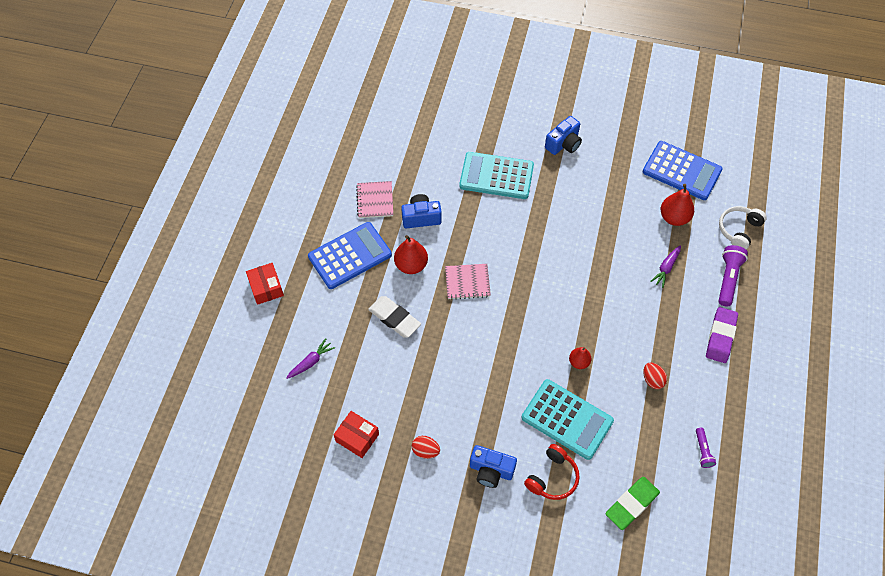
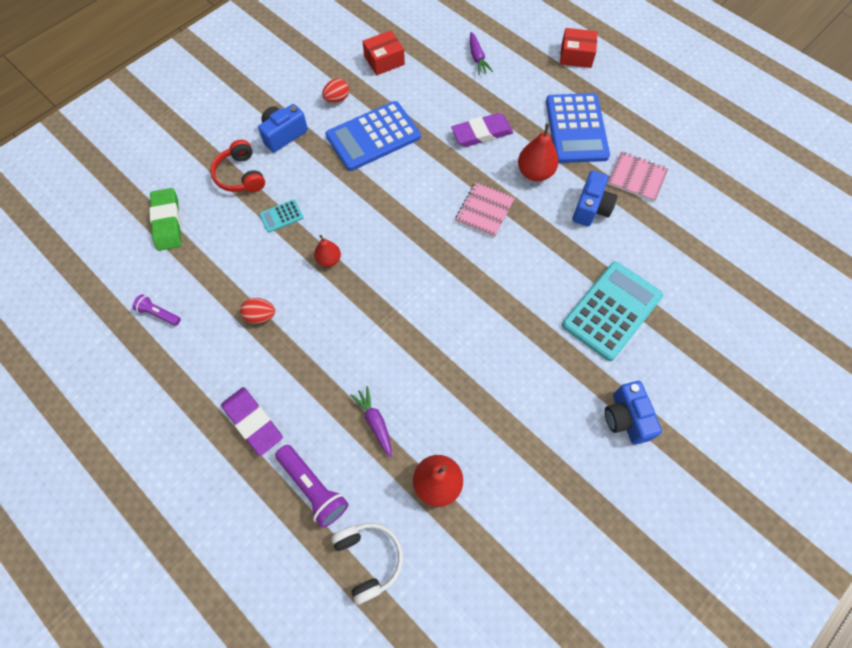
camera: 120 degrees right, 5 degrees up
(394, 318) = (482, 133): white eraser -> purple eraser
(567, 419) = (281, 216): turquoise calculator -> turquoise calculator, size x0.44
(681, 171) = (503, 549): blue calculator -> blue calculator (373, 136)

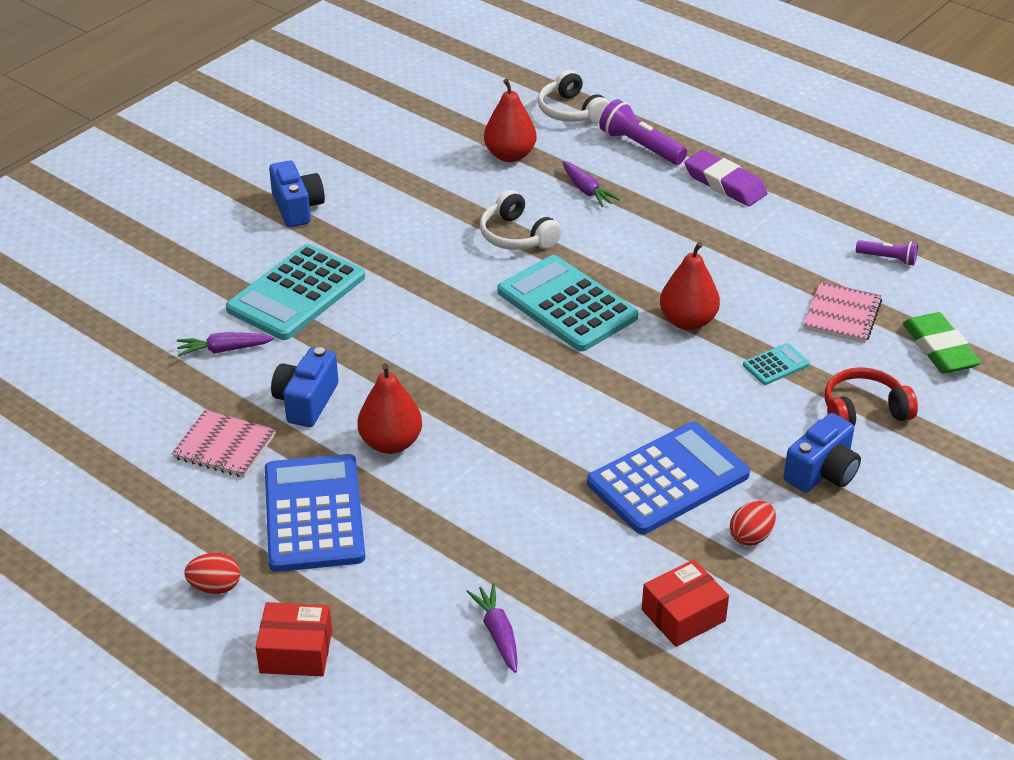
camera: 175 degrees right, 25 degrees down
(240, 175) = (863, 411): red headphones -> red headphones turned 75 degrees counterclockwise
(260, 316) = (756, 264): red egg -> red egg (215, 587)
(329, 260) = (688, 321): red pear -> red pear, size x1.62
(411, 283) = (567, 304): none -> turquoise calculator
(441, 364) = (516, 236): none -> white headphones
(482, 133) = (481, 496): purple eraser -> none
(484, 210) = (471, 389): pink notebook -> pink notebook (842, 315)
(654, 257) = (223, 350): none -> purple carrot

